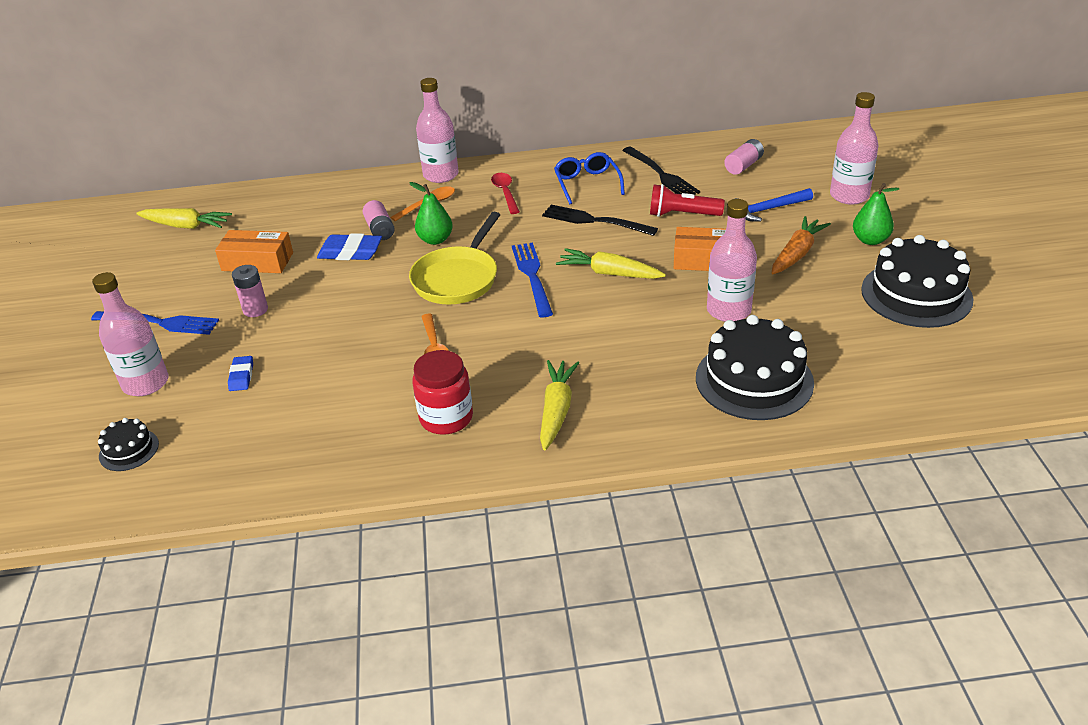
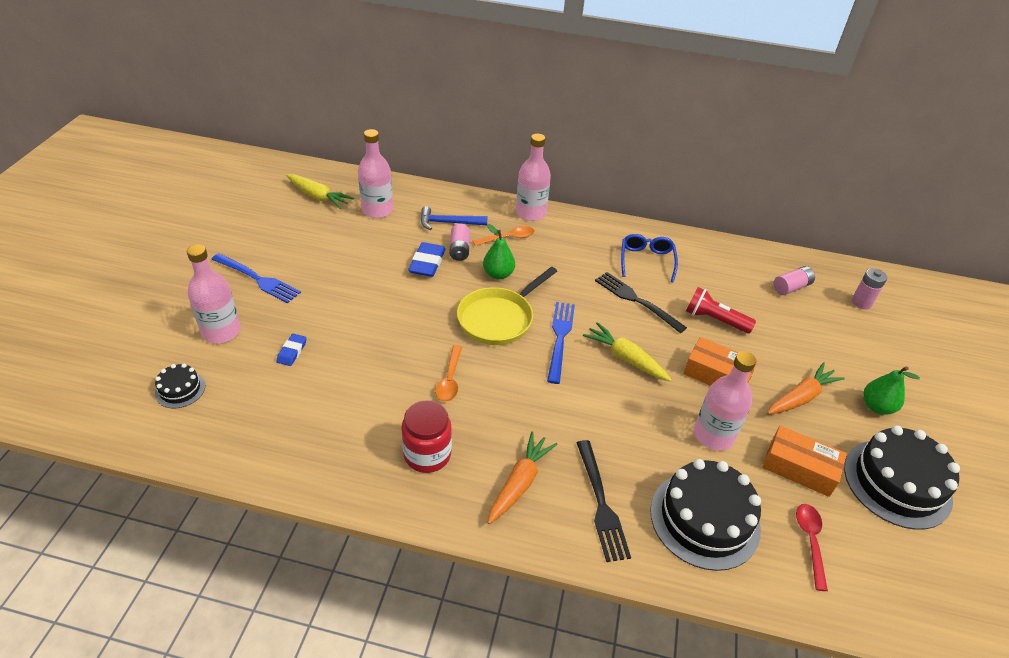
camera: 15 degrees right, 5 degrees up
(255, 310) = (331, 292): pink battery -> pink battery (861, 302)
(257, 262) = (354, 248): orange box -> orange box (799, 468)
(350, 252) = (427, 263): blue eraser -> blue eraser turned 75 degrees clockwise
(505, 193) = (574, 247): red spoon -> red spoon (810, 541)
(556, 410) = (519, 483): yellow carrot -> orange carrot
(661, 174) = (714, 272): black fork -> black fork (601, 503)
(767, 209) = (794, 341): blue hammer -> blue hammer (448, 223)
(849, 196) = (876, 352): pink bottle -> pink bottle (377, 210)

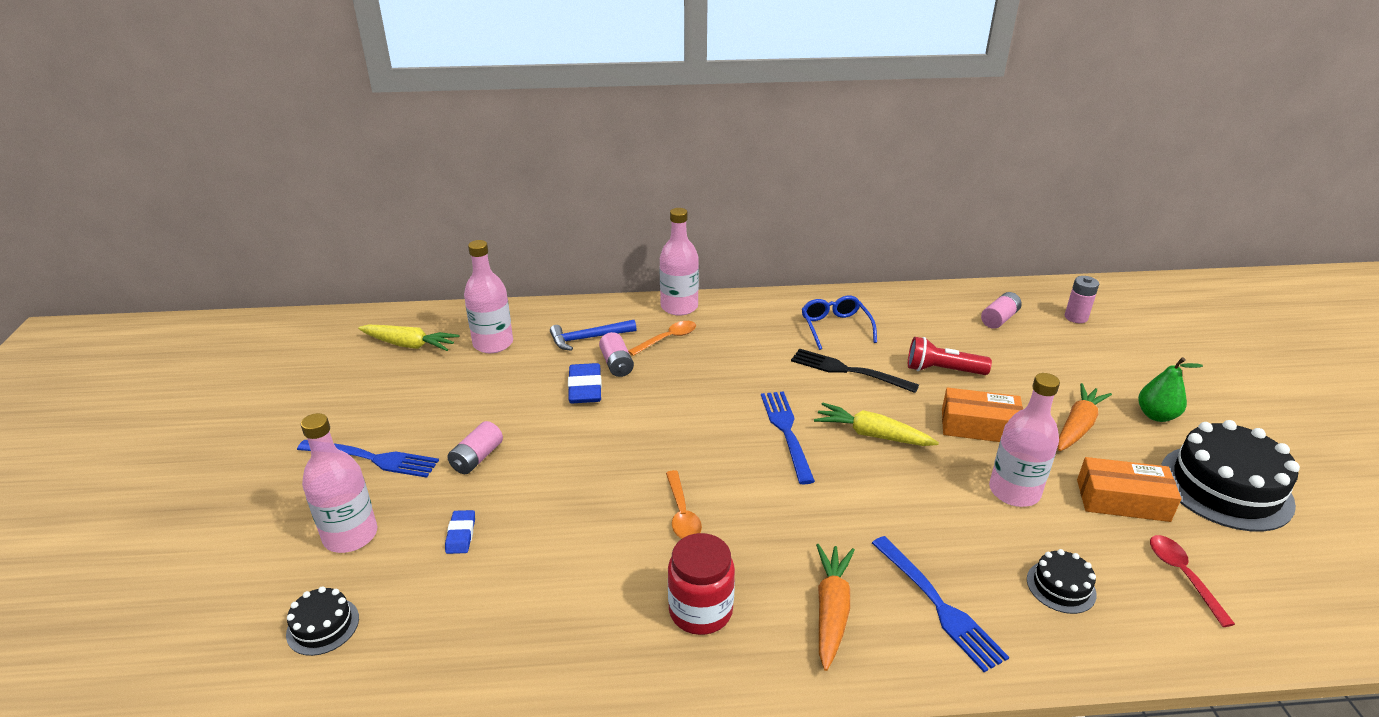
camera: 15 degrees left, 10 degrees down
(327, 298) = (477, 458): none -> pink battery
(498, 274) = (677, 380): green pear -> none
(498, 318) = (703, 428): yellow pan -> none
(601, 503) = (938, 605): black fork -> blue fork
(704, 519) = (1061, 587): black cake -> black cake, size x0.48

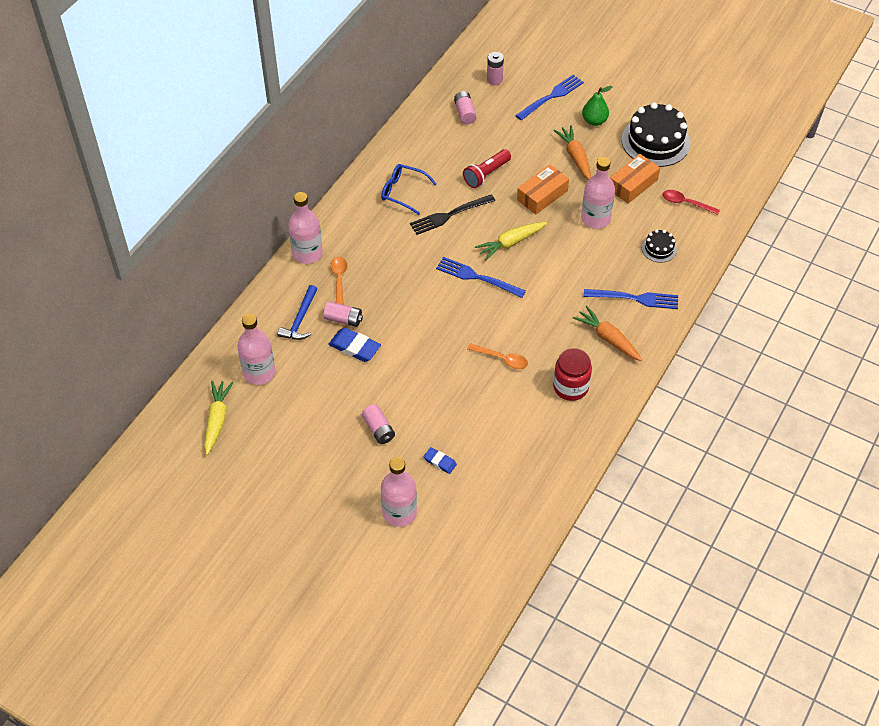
camera: 55 degrees left, 20 degrees up
(323, 626) = (462, 544): black cake -> none
(372, 458) = (335, 481): blue fork -> blue fork (551, 97)
(409, 345) = (217, 420): yellow carrot -> yellow carrot turned 45 degrees counterclockwise

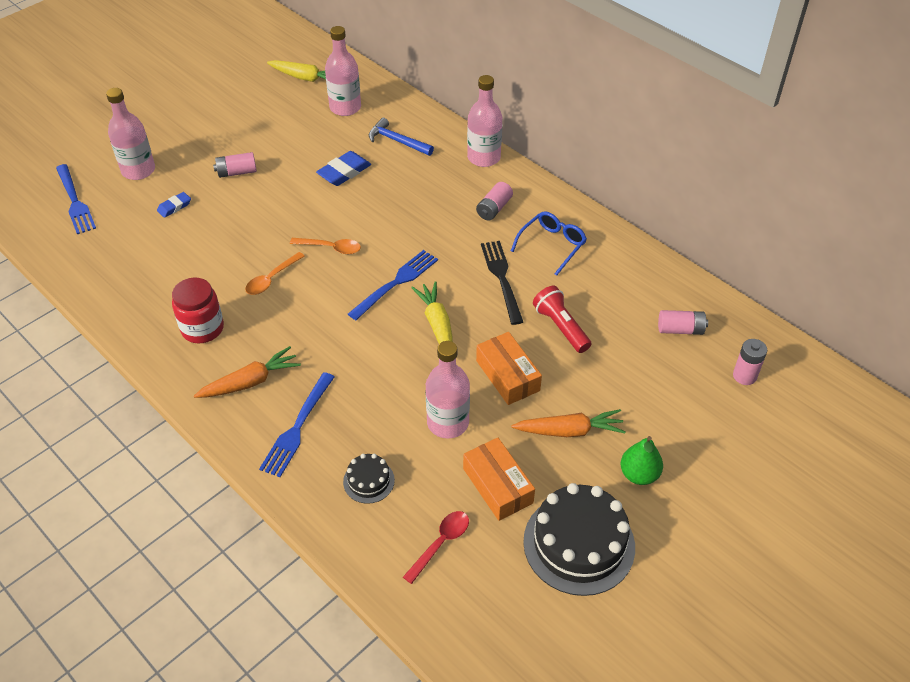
camera: 105 degrees right, 5 degrees down
(339, 280) = (438, 174): orange spoon -> orange spoon (330, 248)
(343, 319) = (383, 170): pink battery -> pink battery (494, 208)
(551, 97) = (699, 434): blue fork -> blue fork (75, 201)

